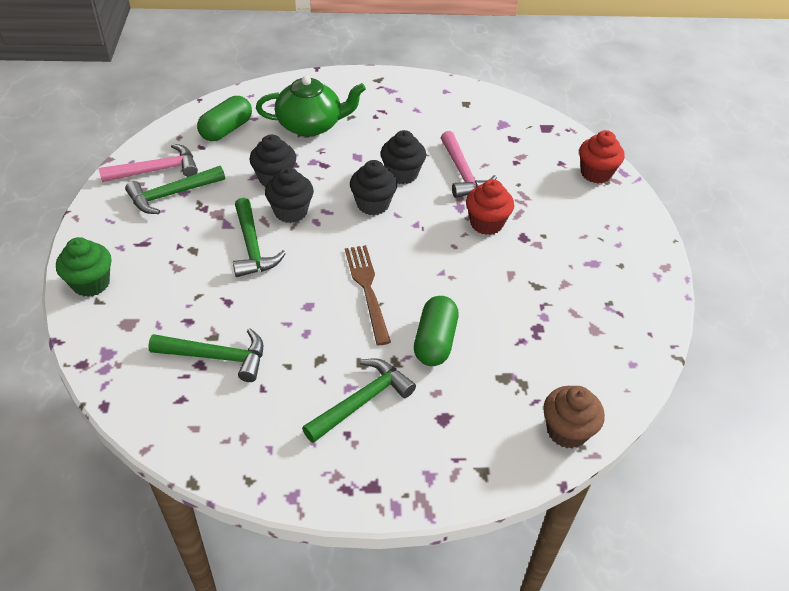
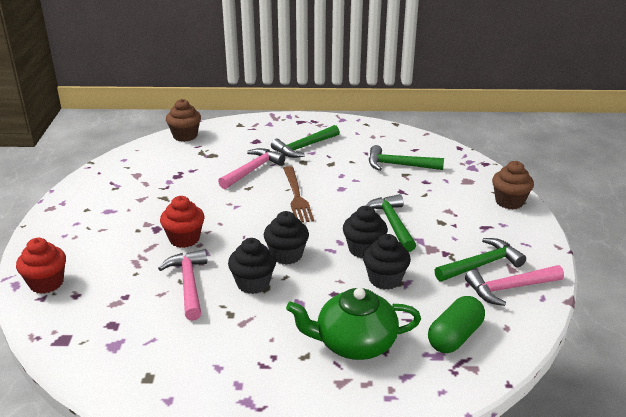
camera: 175 degrees left, 15 degrees down
(91, 283) = (509, 202): green cupcake -> brown cupcake
(435, 341) = (252, 170): green capsule -> pink hammer

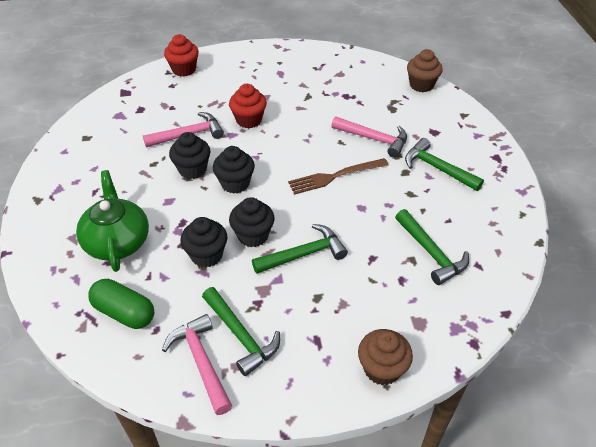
camera: 80 degrees right, 15 degrees up
(399, 165) = (431, 252): green hammer -> green hammer turned 150 degrees clockwise

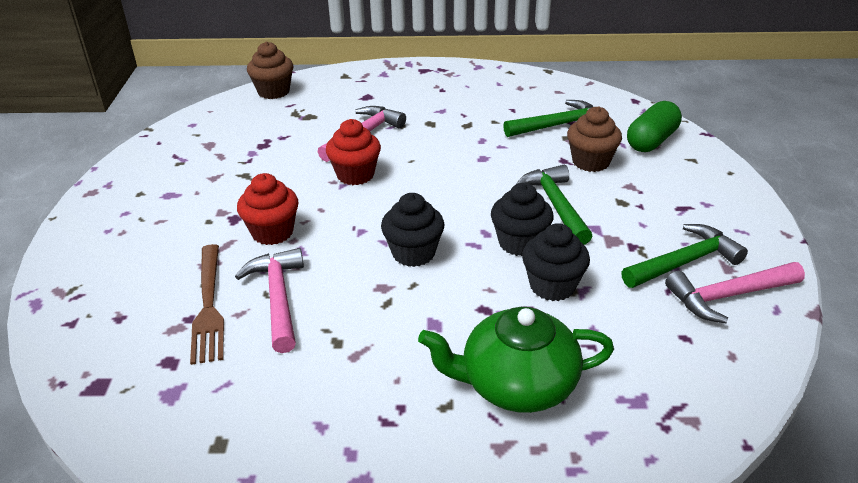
camera: 80 degrees left, 10 degrees down
(124, 312) = (659, 371): green capsule -> green capsule (651, 141)
(184, 69) = (79, 300): red cupcake -> red cupcake (355, 175)
(192, 169) = (368, 295): black cupcake -> none
(334, 177) = (424, 171): brown fork -> brown fork (209, 307)
(382, 369) = (711, 172): brown cupcake -> brown cupcake (590, 162)
(437, 168) = (431, 103): green hammer -> none

